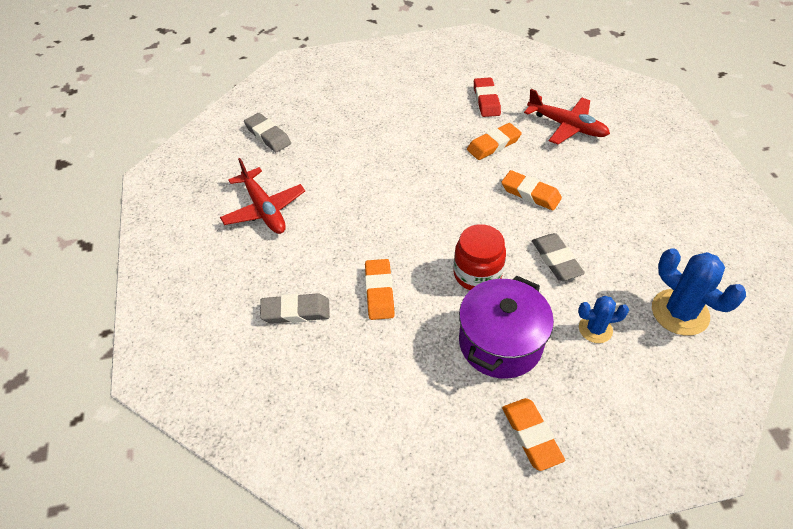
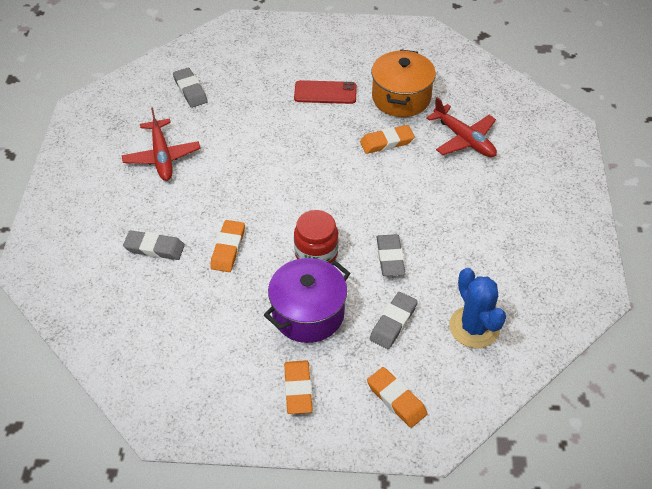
camera: 15 degrees right, 0 degrees up
(409, 110) = (325, 92): none -> red phone
(486, 100) = (401, 98): red eraser -> orange pot
(530, 193) = (397, 195): orange eraser -> orange eraser (396, 399)
(595, 329) = (393, 322): blue cactus -> grey eraser

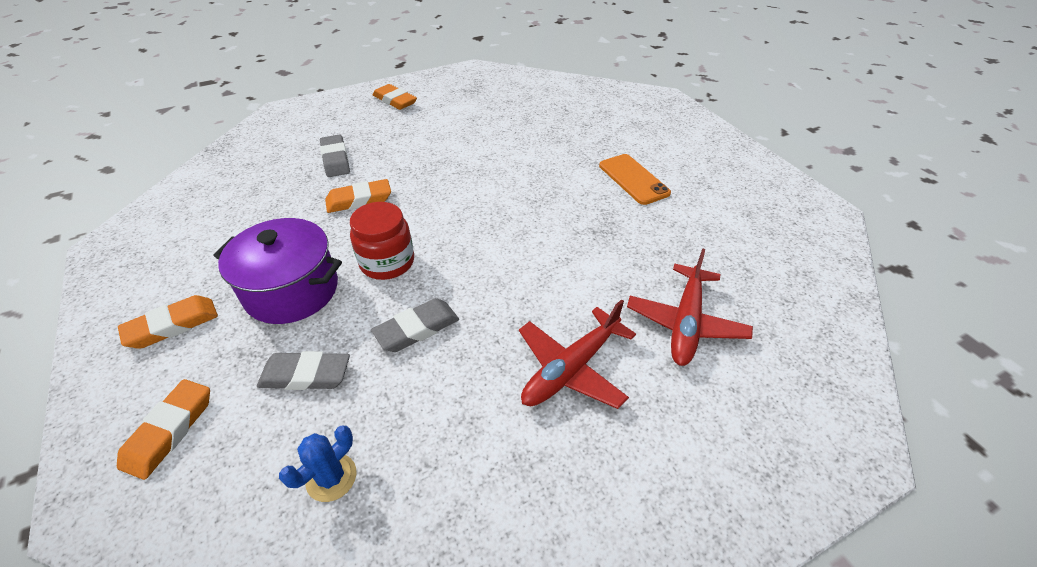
camera: 60 degrees right, 5 degrees down
(162, 156) = (451, 122): red plane -> red plane (571, 368)
(190, 90) = (547, 106): grey eraser -> none
(325, 92) = (633, 179): red phone -> orange phone
(386, 142) = (607, 252): orange eraser -> orange eraser (395, 100)
(401, 98) = (692, 237): orange pot -> none
(474, 327) = (331, 477): blue cactus -> blue cactus, size x0.59

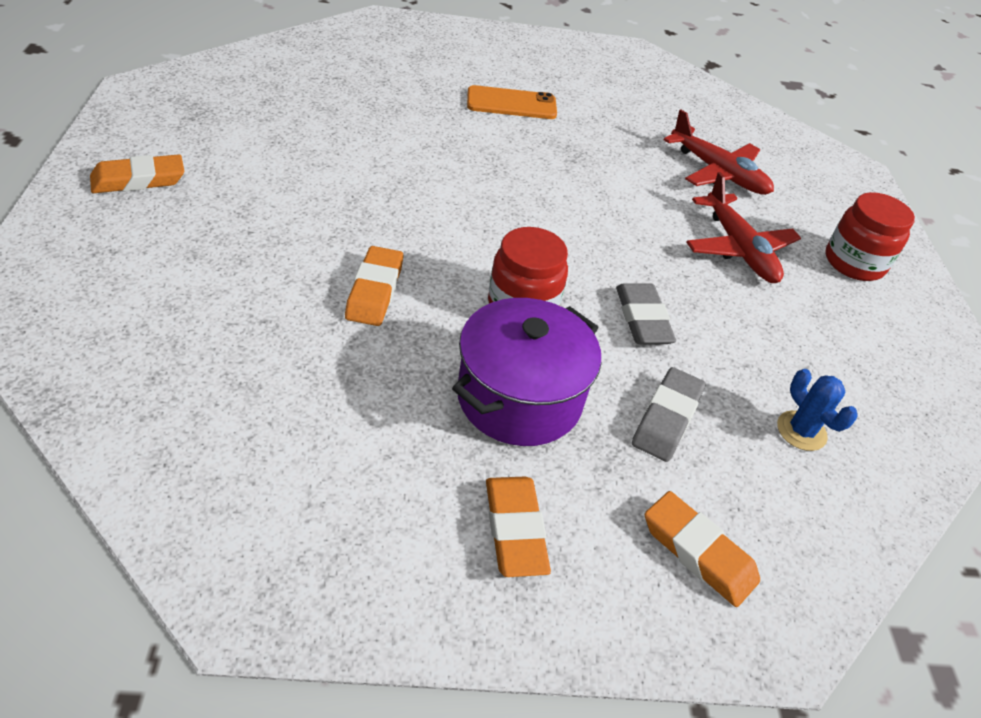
camera: 70 degrees left, 0 degrees up
(335, 159) = (247, 283): grey eraser -> none
(642, 480) = (854, 263): none -> red jar

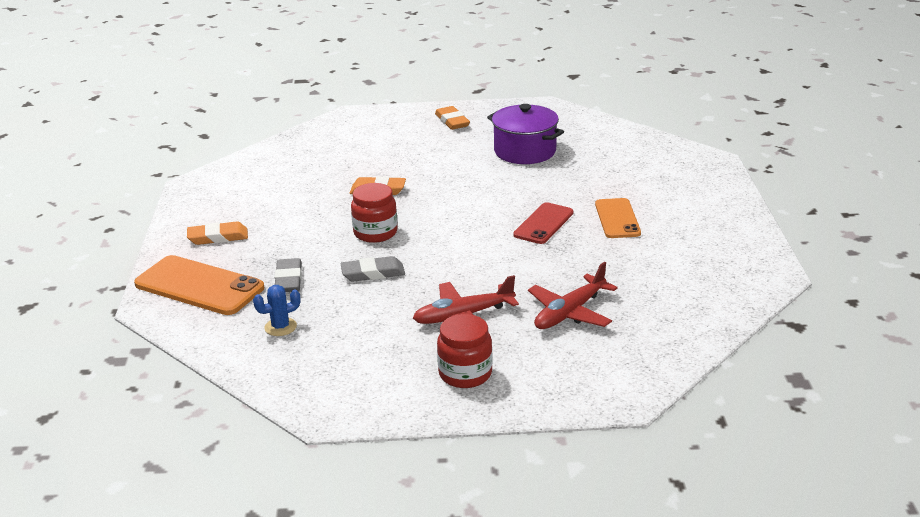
camera: 95 degrees right, 15 degrees down
(516, 154) = (543, 224): none -> red phone
(519, 398) = (301, 235): purple pot -> purple pot (525, 151)
(666, 418) = (288, 279): grey eraser -> grey eraser turned 60 degrees clockwise
(698, 552) = (199, 286): orange eraser -> orange phone

